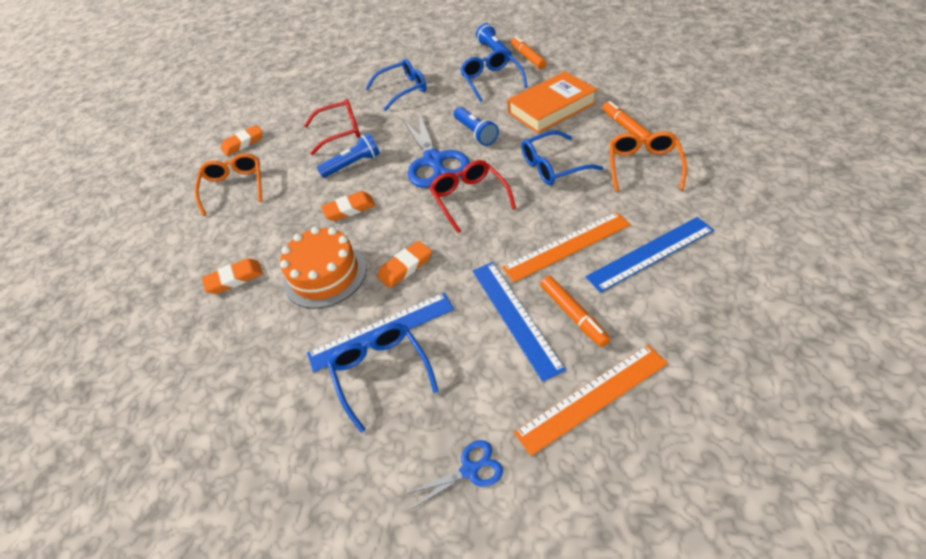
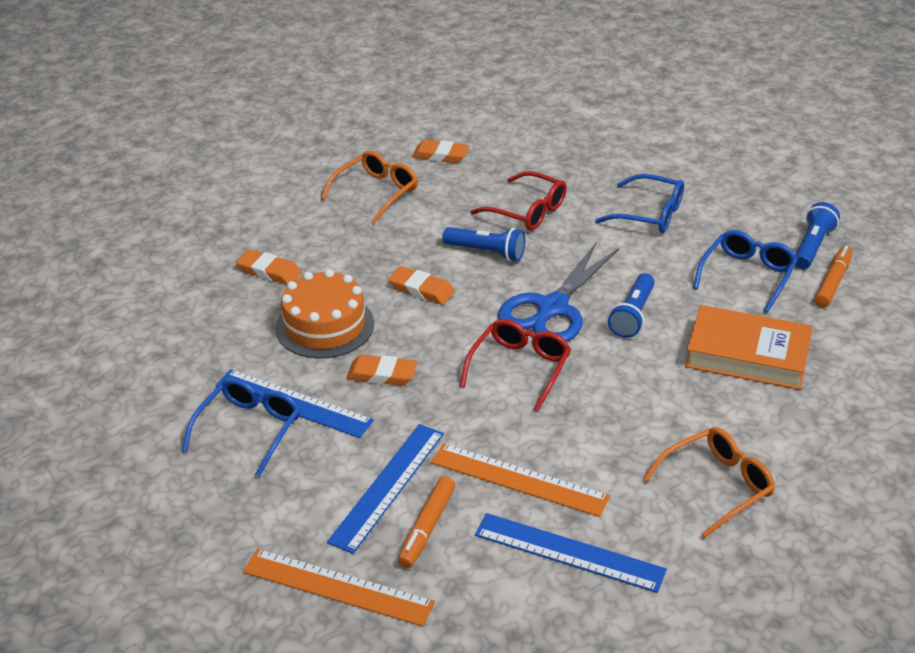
camera: 45 degrees right, 10 degrees down
(469, 470) = (200, 539): blue scissors -> none
(552, 166) = (637, 408): blue glasses -> none
(626, 127) = (777, 439): orange marker -> none

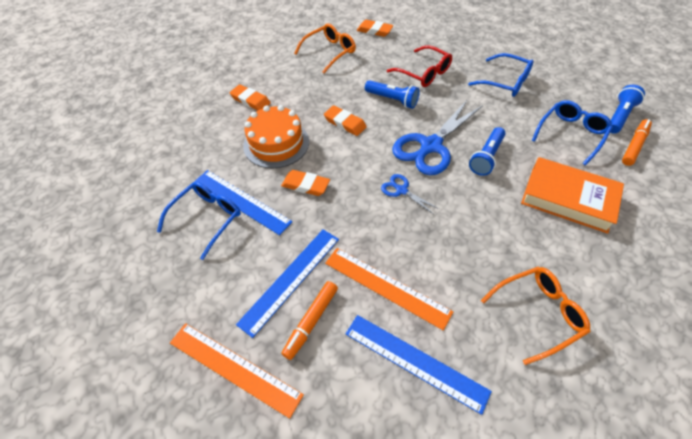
camera: 10 degrees right, 15 degrees up
(520, 367) = (401, 190): red glasses -> blue scissors

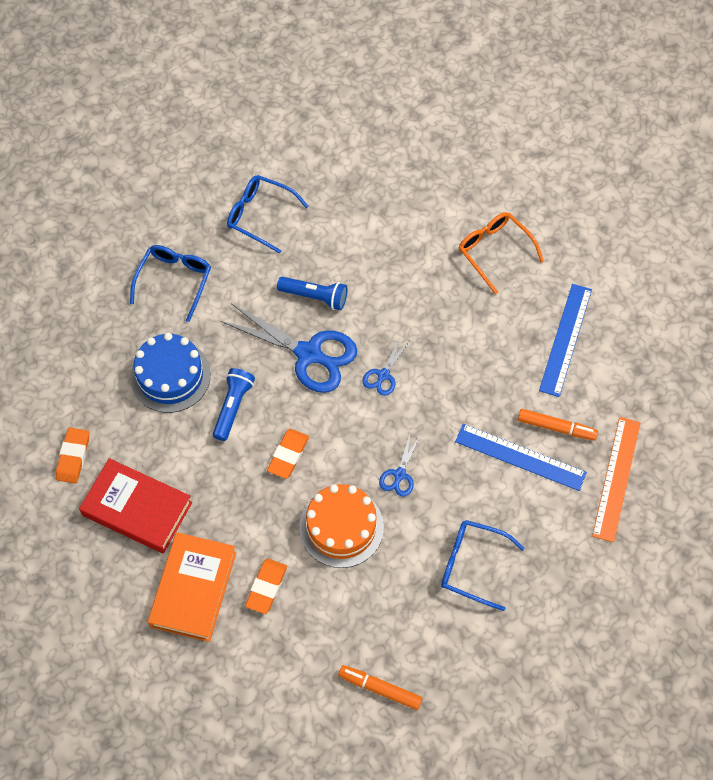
camera: 105 degrees left, 10 degrees up
(241, 201) = (439, 537): blue ruler -> none
(305, 185) = (399, 474): orange eraser -> blue scissors
(330, 52) = (137, 509): orange glasses -> red book
(386, 286) = (503, 371): orange ruler -> none
(424, 73) = (170, 376): red glasses -> blue cake
(568, 199) = (358, 223): orange book -> orange book (193, 589)
(619, 116) = (220, 168): blue flashlight -> none
(634, 146) = (267, 160): orange marker -> orange marker (380, 689)

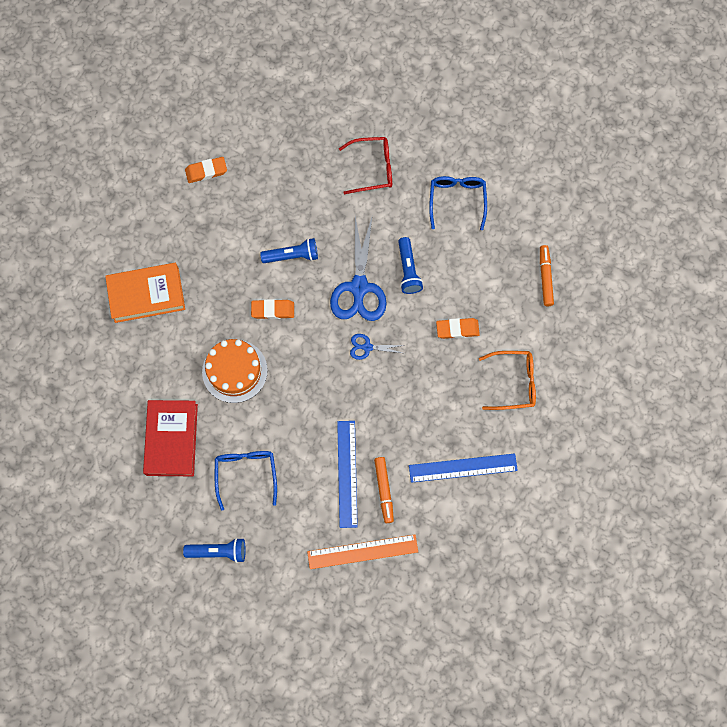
camera: 65 degrees right, 10 degrees up
(137, 509) = (187, 231): red book -> red book (172, 439)
(170, 376) = (296, 203): blue cake -> none
(175, 280) = (373, 168): blue glasses -> red glasses
(266, 587) = (168, 341): orange eraser -> orange eraser (457, 329)
(380, 689) = (129, 449): orange marker -> orange marker (545, 278)
(399, 474) = (293, 393): blue scissors -> none
(494, 251) = (514, 382): orange glasses -> orange glasses turned 60 degrees clockwise
(551, 634) = (218, 551): none -> blue flashlight

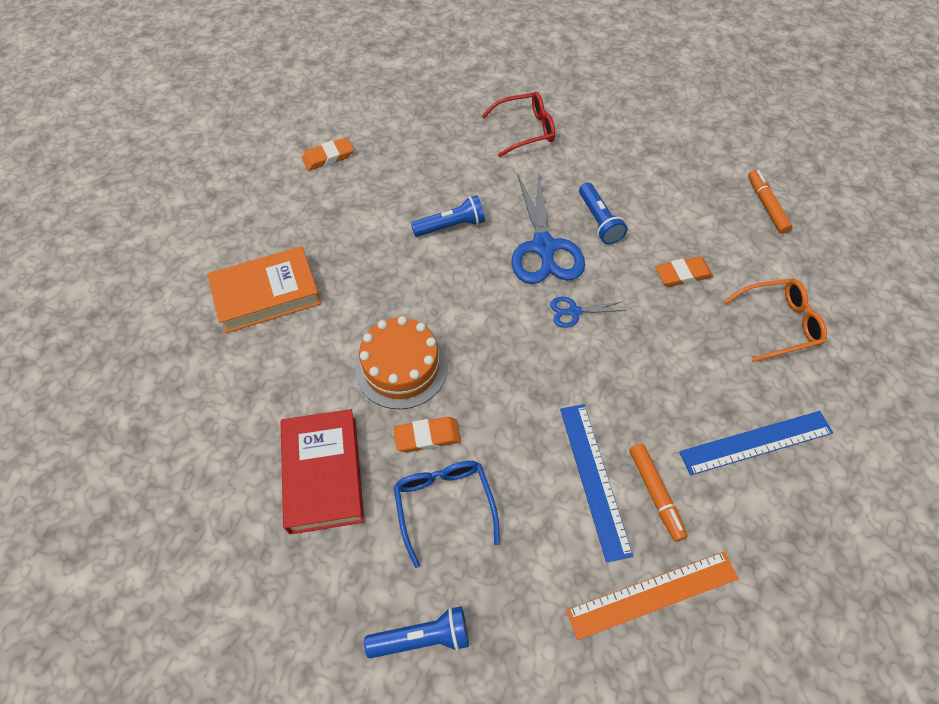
camera: 10 degrees left, 15 degrees down
(273, 310) = (439, 288): orange eraser -> orange eraser (427, 436)
(457, 200) = (632, 146): blue glasses -> none

